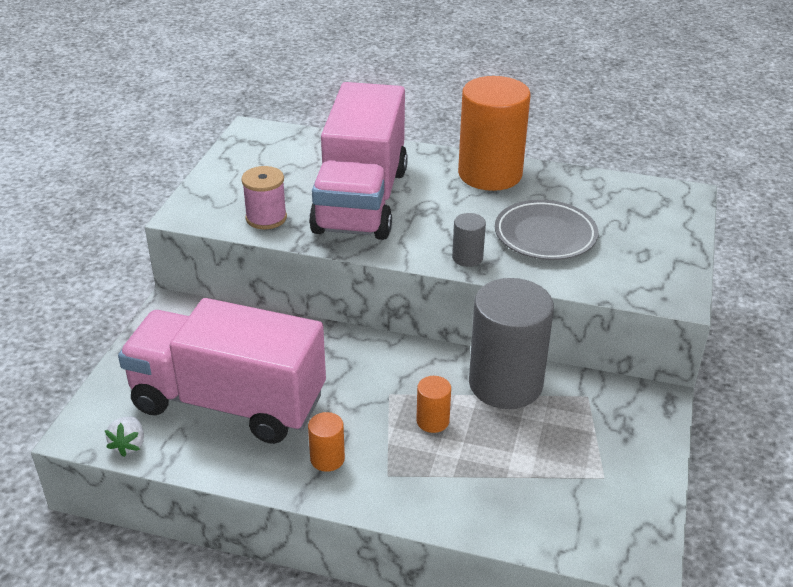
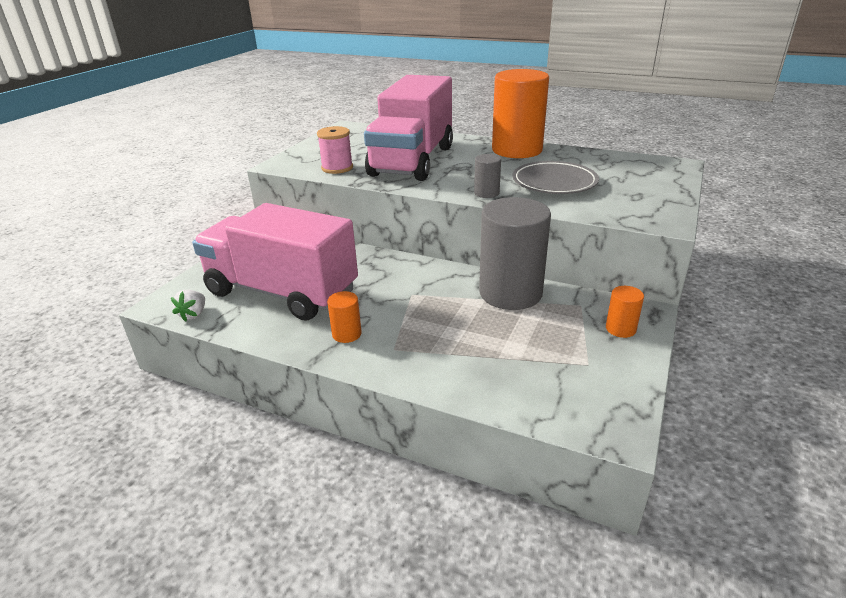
camera: 10 degrees right, 5 degrees down
(432, 421) = (442, 314): orange cylinder -> orange cylinder (620, 329)

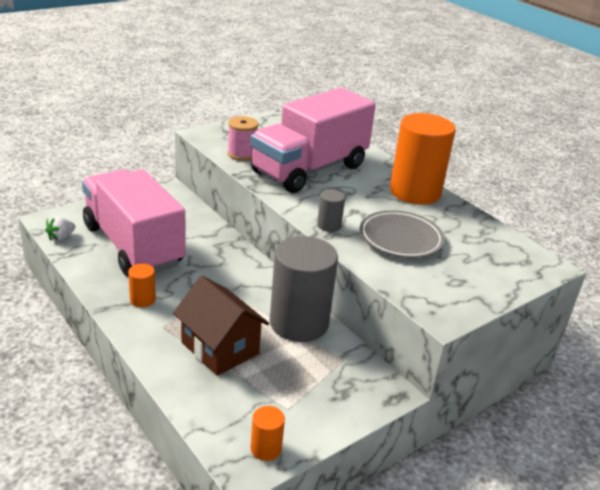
camera: 25 degrees right, 0 degrees up
(469, 342) = (220, 348): none -> brown house
(620, 329) = (350, 395): orange cylinder -> orange cylinder (266, 448)

